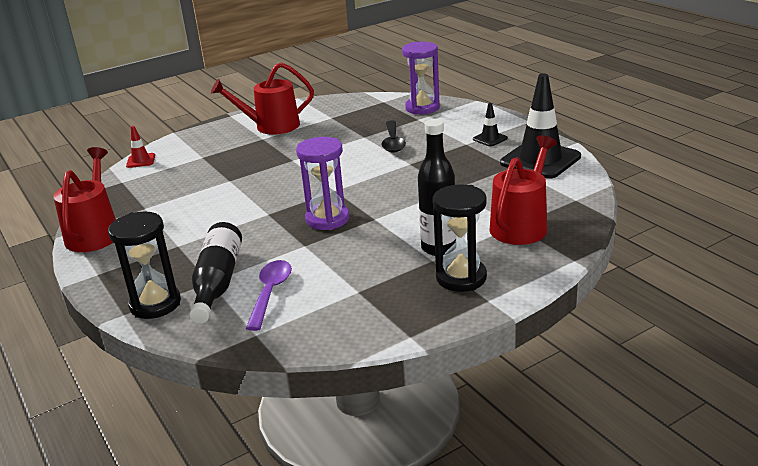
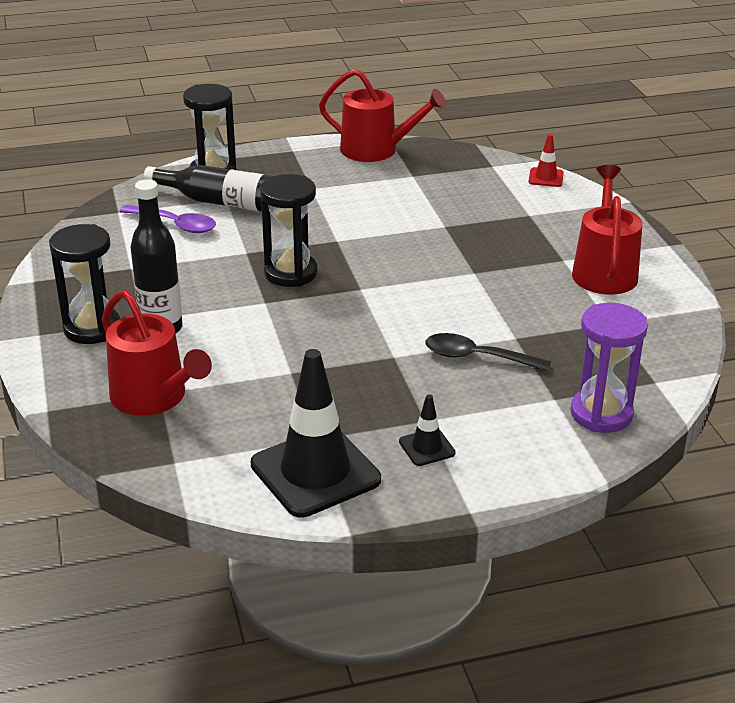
camera: 105 degrees right, 5 degrees up
(327, 219) = (290, 273): purple hourglass -> black hourglass

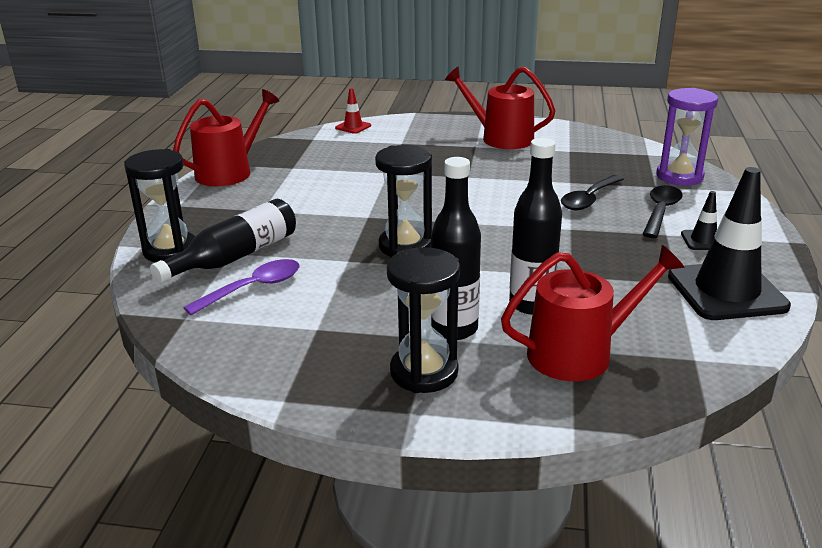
camera: 65 degrees left, 5 degrees down
(223, 359) = (531, 304): none -> black bottle
(482, 410) = (660, 212): none -> black spoon

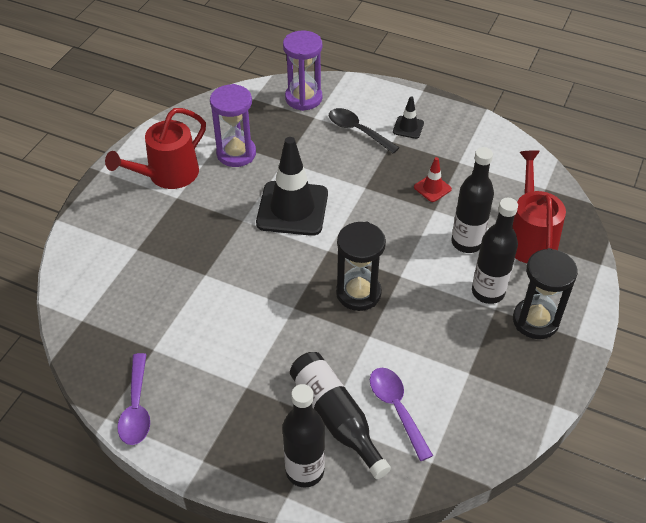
camera: 75 degrees left, 20 degrees up
(170, 250) = (305, 471): black hourglass -> black bottle
(229, 172) = (136, 407): red watering can -> purple spoon
(353, 127) = (68, 279): red traffic cone -> red traffic cone (432, 188)
(557, 159) = (236, 153): none -> purple hourglass
(589, 199) = (321, 160): black spoon -> none
(726, 291) = (476, 144): black traffic cone -> black traffic cone (292, 208)

